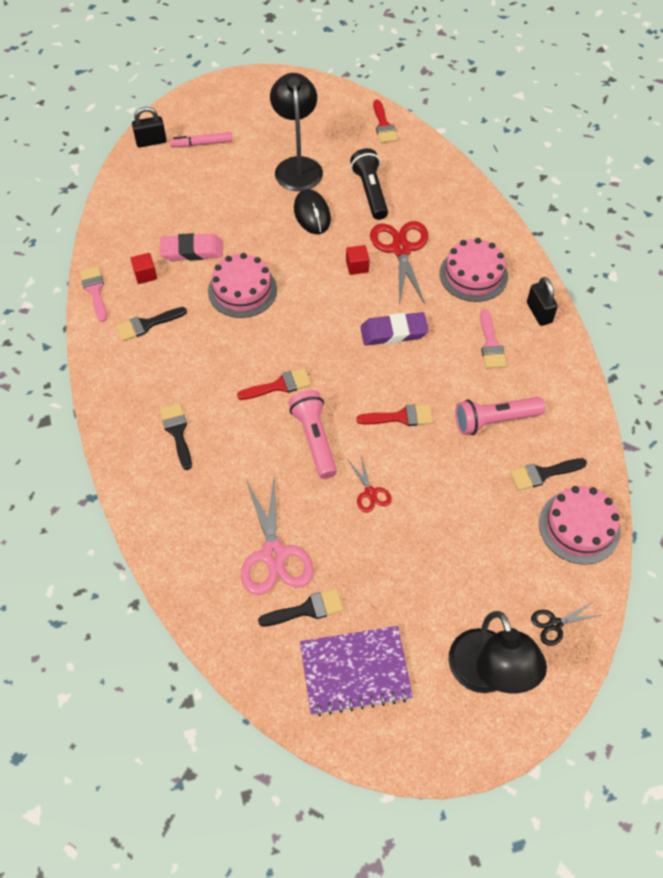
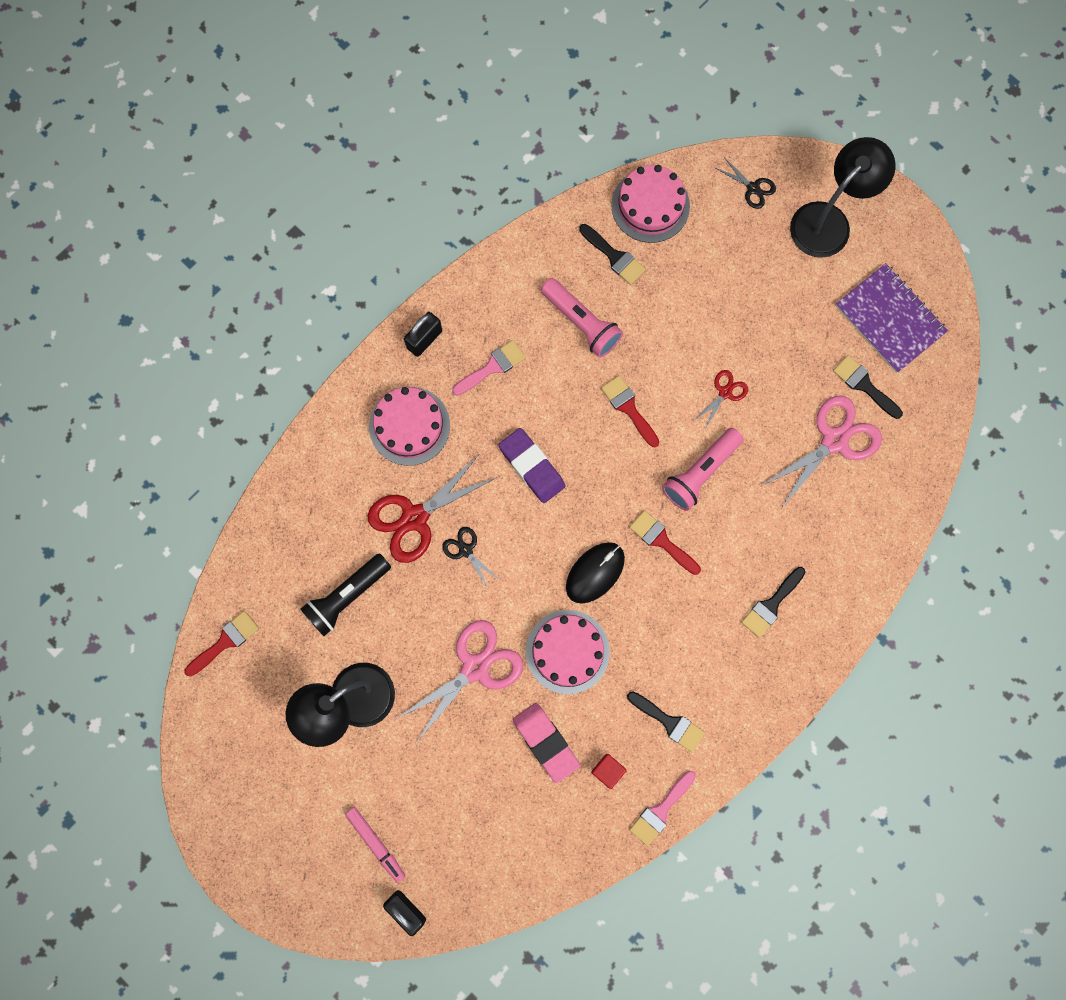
camera: 120 degrees left, 20 degrees up
(271, 236) = (475, 668): none -> pink scissors
(312, 214) = (417, 642): black mouse -> black mouse (595, 573)
(357, 266) = (465, 550): red cube -> black scissors

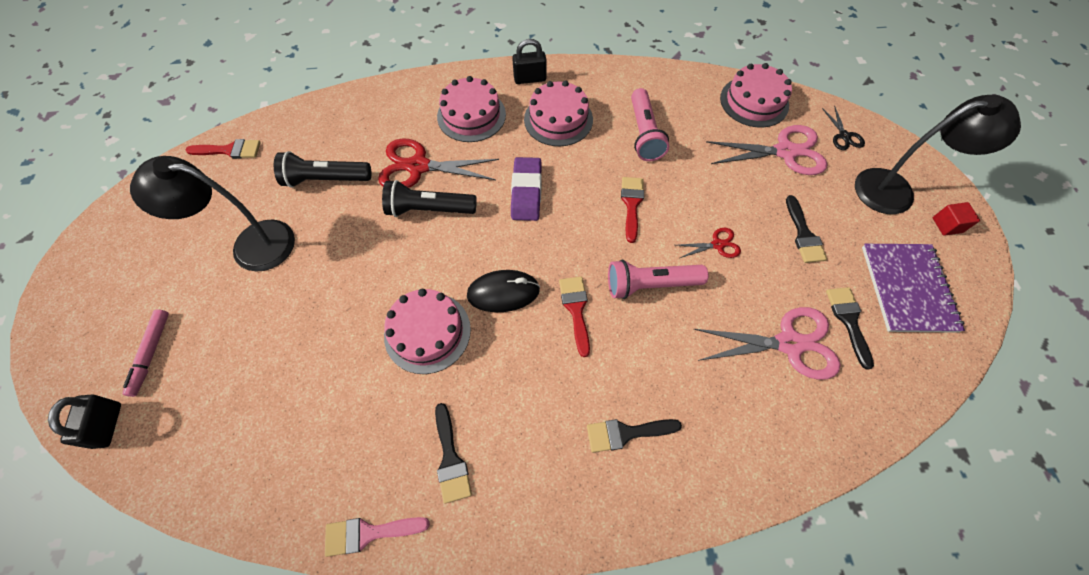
camera: 40 degrees right, 15 degrees down
(465, 550) = (429, 209): black scissors -> black flashlight
(475, 668) = (352, 289): pink scissors -> pink scissors (785, 152)
(492, 367) = (558, 119): pink brush -> pink cake
(546, 742) = (342, 387): pink eraser -> none
(608, 770) = (363, 454): red cube -> red cube (947, 225)
(614, 256) = (702, 113): black brush -> black brush (803, 234)

